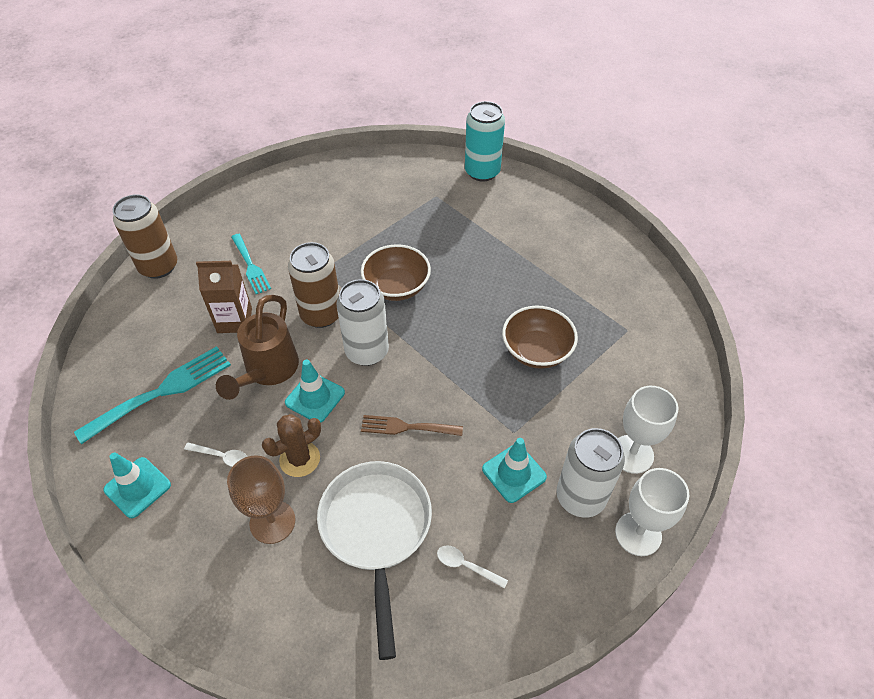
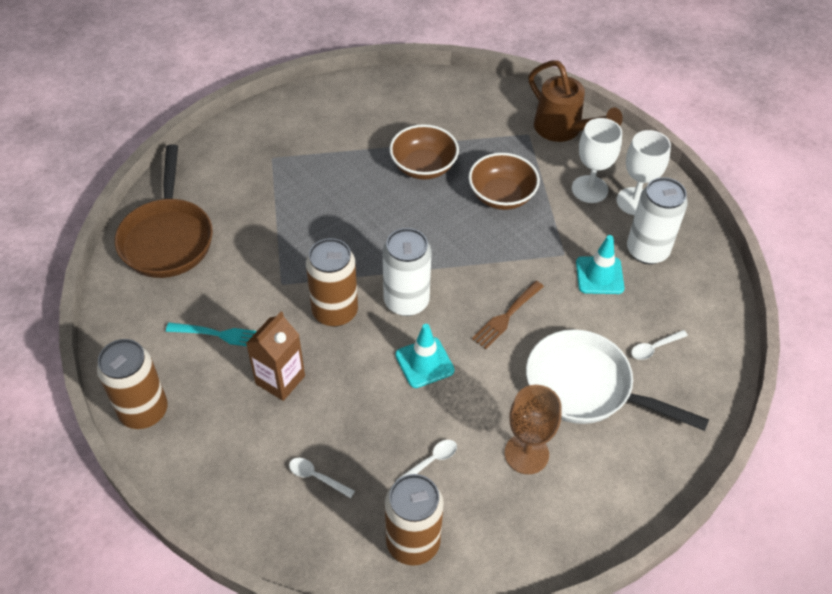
camera: 55 degrees left, 0 degrees up
(137, 487) = (413, 542): turquoise traffic cone -> brown can
(162, 391) = (316, 477): turquoise fork -> white spoon
(267, 372) = (366, 383): brown watering can -> brown watering can (563, 130)
(300, 459) = (479, 405): brown cactus -> none
(312, 190) = (168, 238): none -> brown pan
(396, 287) = (353, 243): brown bowl -> brown bowl (423, 167)
(482, 172) = (276, 112): turquoise can -> none
(638, 534) = (697, 238): white goblet -> white goblet (589, 189)

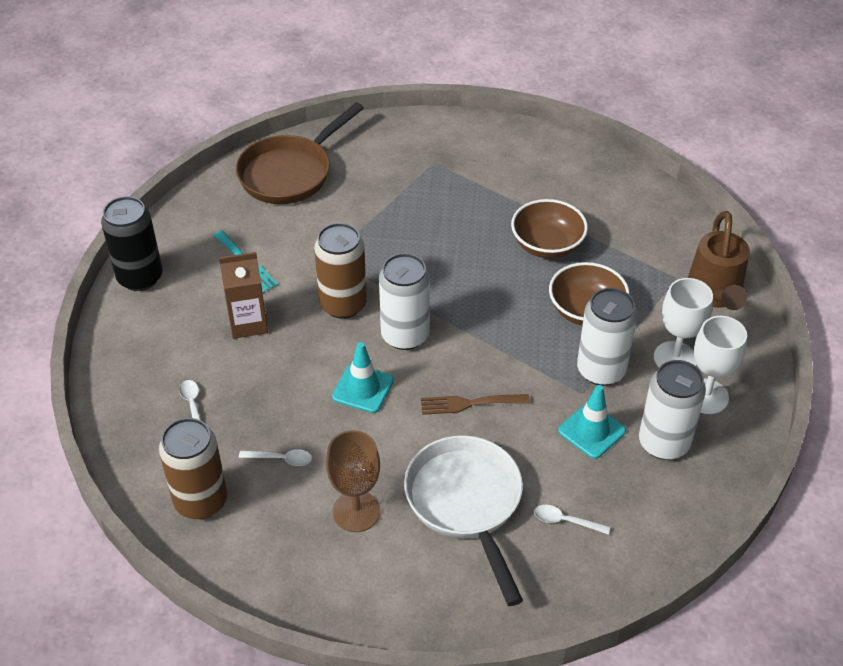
camera: 45 degrees right, 5 degrees down
(144, 411) = (140, 277): brown can -> black can
(557, 230) = (601, 370): none -> white can

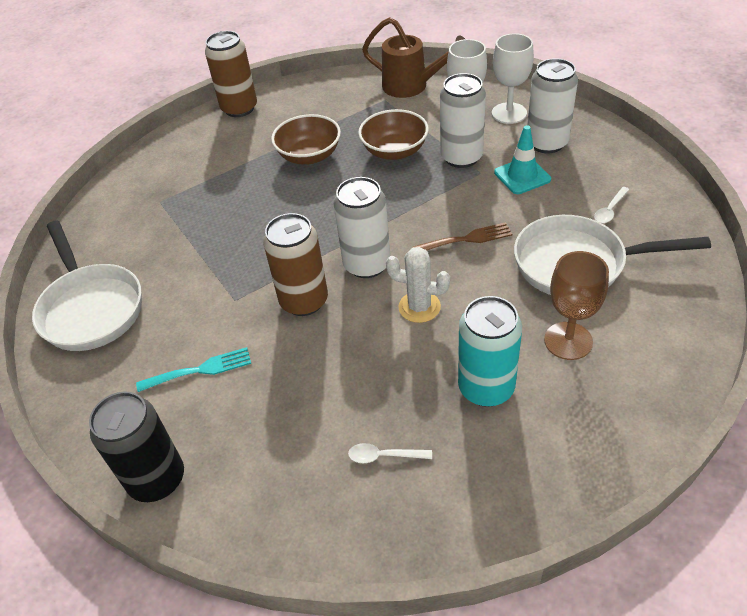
camera: 65 degrees left, 0 degrees up
(201, 501) = (521, 470): brown can -> brown can (239, 108)
(248, 323) = (288, 383): brown carton -> none
(281, 459) = (486, 388): white spoon -> turquoise can
(290, 173) = (91, 308): brown pan -> white pan
(363, 388) = (419, 307): turquoise traffic cone -> white cactus
(469, 403) = (466, 239): brown fork -> brown fork turned 120 degrees counterclockwise

